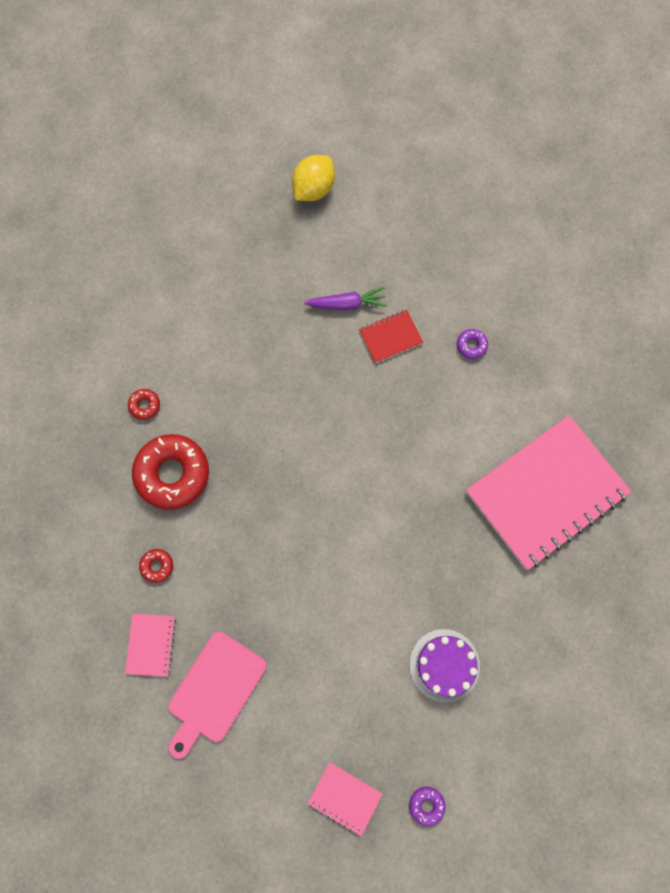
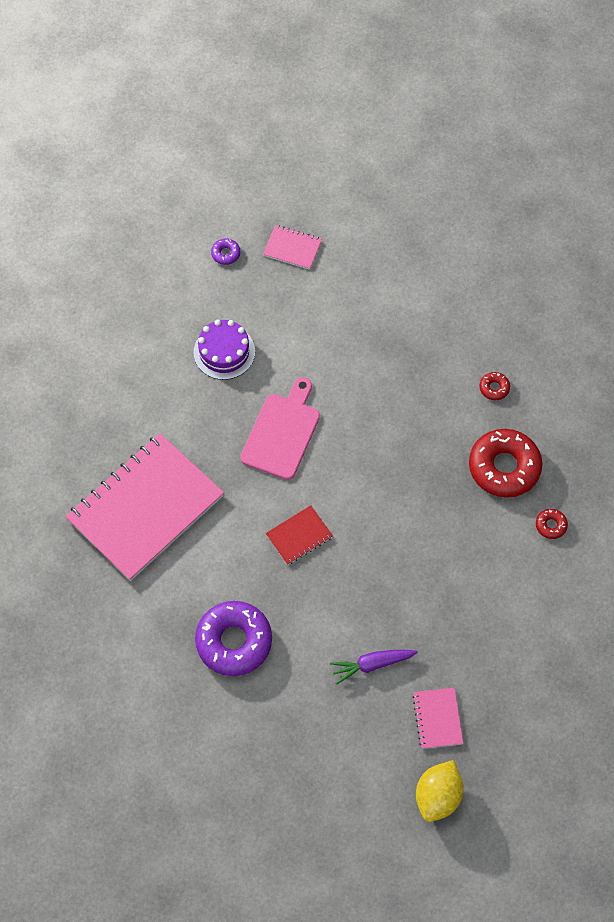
camera: 170 degrees right, 10 degrees down
(151, 644) = (480, 328): pink notebook -> pink notebook (437, 718)
(214, 690) = (416, 303): pink cutting board -> pink cutting board (282, 432)
(390, 337) = (320, 636): red notebook -> red notebook (299, 536)
(471, 345) = (234, 641): purple donut -> purple donut, size x2.32

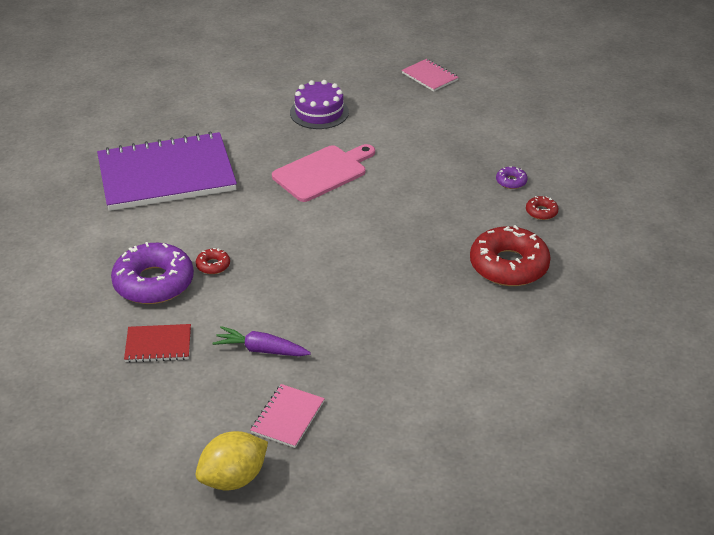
camera: 30 degrees right, 25 degrees down
(145, 508) = (166, 175): pink notebook -> purple notebook
(226, 254) = (372, 63): purple donut -> purple donut (511, 181)
(299, 536) = (276, 239): red notebook -> red notebook (158, 345)
(550, 525) = (524, 322): red donut -> red donut (213, 265)

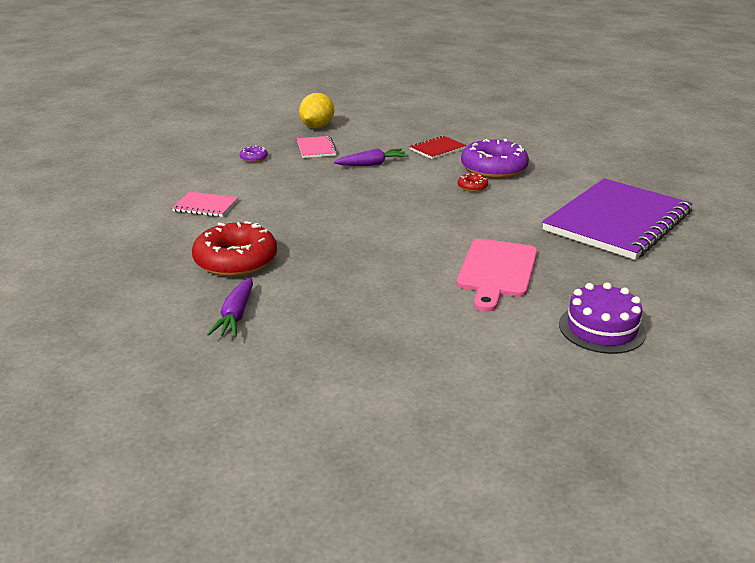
camera: 145 degrees right, 10 degrees down
(429, 76) = (557, 448): pink notebook -> pink notebook (205, 206)
(511, 181) = (294, 335): purple donut -> purple donut (254, 158)
(541, 212) = (235, 316): red donut -> purple carrot

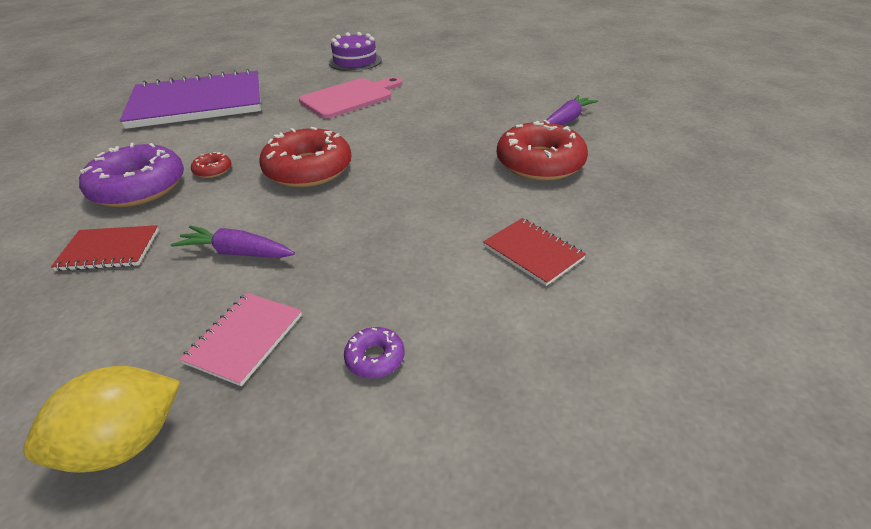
camera: 145 degrees left, 10 degrees up
(205, 206) = (533, 252): pink notebook -> red notebook
(410, 205) = (308, 169): none -> red donut

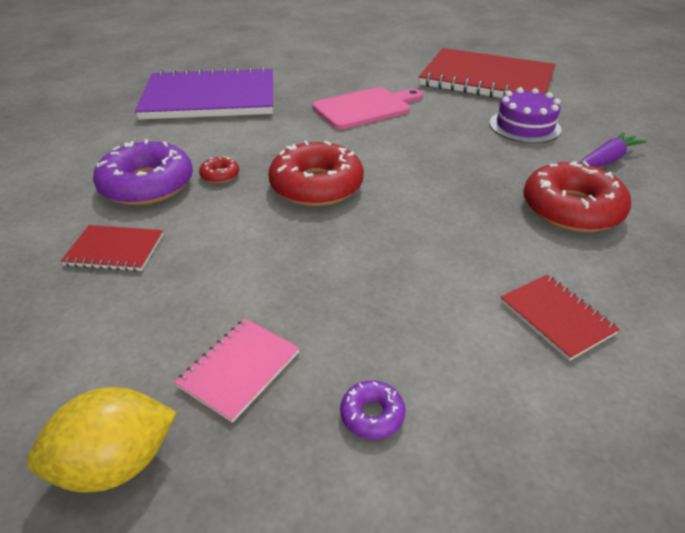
camera: 10 degrees right, 0 degrees up
(237, 252) = (238, 271): purple carrot -> none
(355, 61) = (373, 66): purple cake -> purple cake (524, 126)
(459, 64) = (487, 79): none -> red notebook

